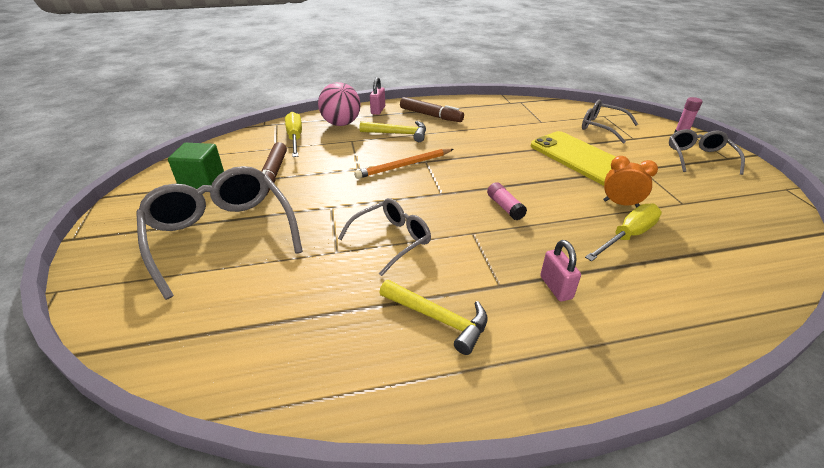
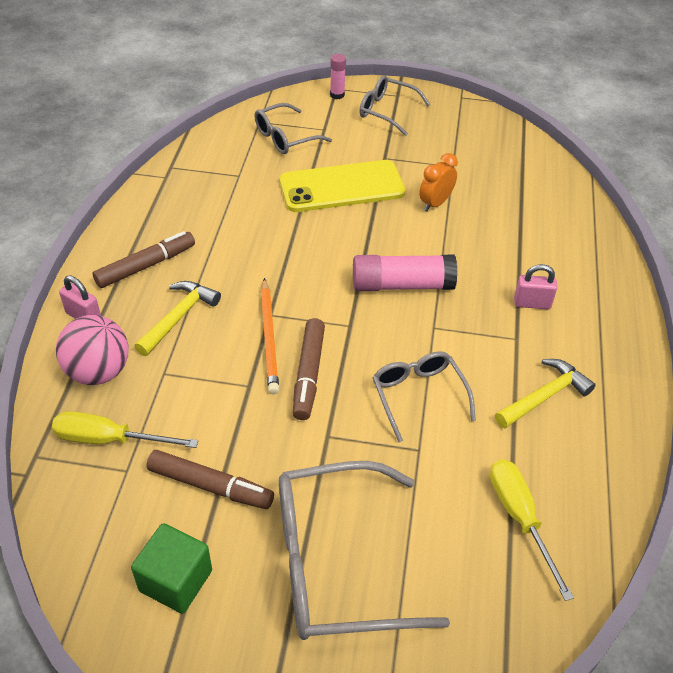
camera: 70 degrees left, 10 degrees up
(382, 187) = (308, 374): none -> brown marker
(505, 207) = (402, 285): pink glue stick -> pink glue stick, size x1.88
(628, 236) = (484, 225): yellow screwdriver -> yellow screwdriver (520, 518)

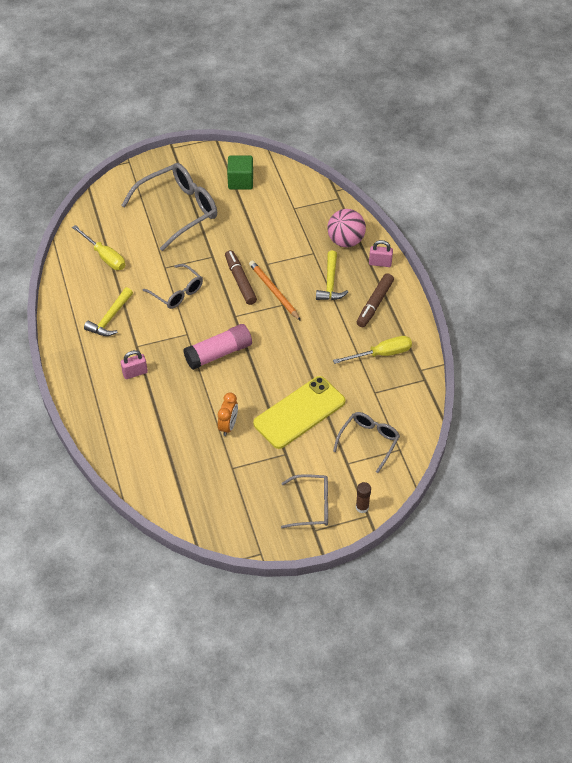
camera: 155 degrees right, 5 degrees up
(109, 439) = (312, 216): yellow screwdriver -> yellow screwdriver (381, 354)
(210, 486) = (252, 216): brown marker -> none
(337, 95) = (362, 507): pink glue stick -> brown glue stick

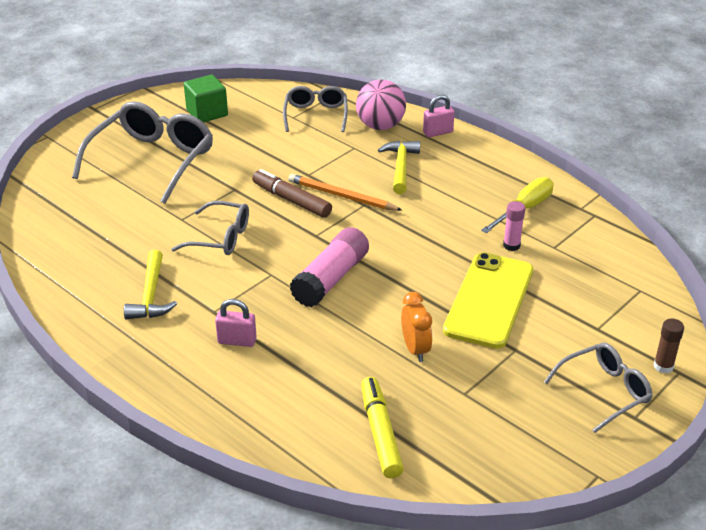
camera: 30 degrees left, 15 degrees down
(104, 256) = (89, 235): yellow screwdriver -> none
(135, 373) = (237, 341): pink padlock -> pink padlock turned 60 degrees clockwise
(167, 469) = (380, 433): none -> yellow marker
(330, 283) = (400, 167): yellow hammer -> yellow hammer turned 150 degrees counterclockwise
(348, 379) = (511, 245): none -> pink glue stick
(369, 441) = (599, 296): grey glasses -> grey glasses (316, 115)
(374, 304) = (469, 168): brown marker -> none

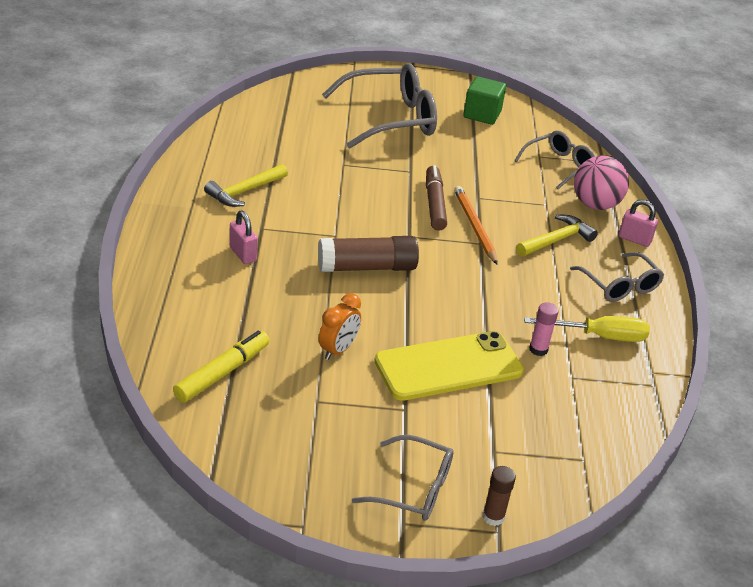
camera: 45 degrees right, 0 degrees up
(221, 238) = (346, 192): grey glasses -> grey glasses (620, 286)
(331, 279) = (367, 267): pink glue stick -> brown glue stick

